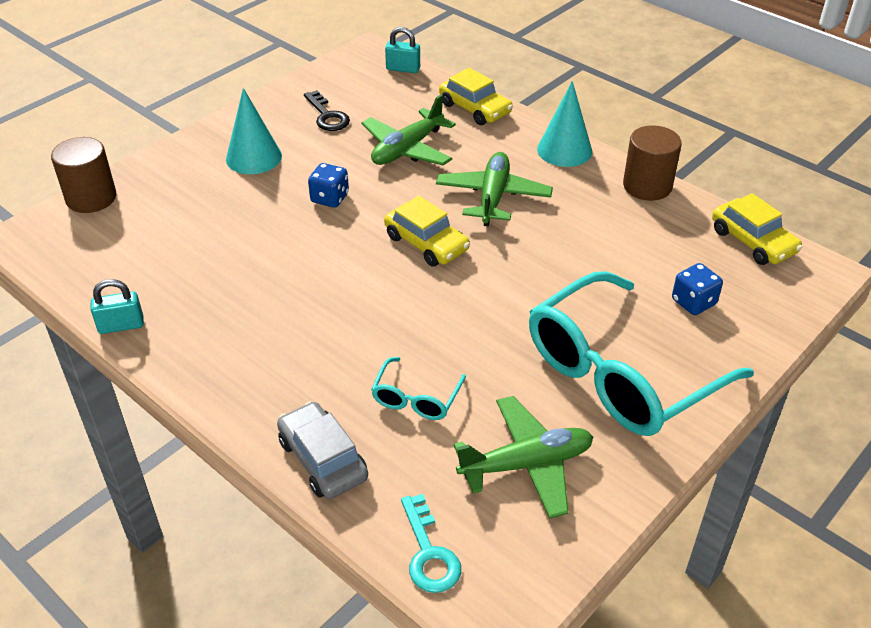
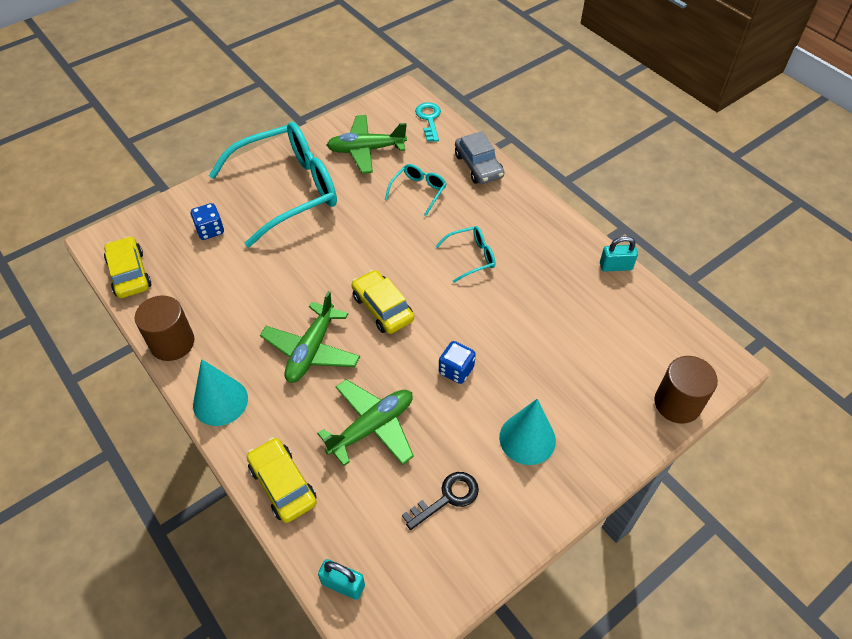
camera: 170 degrees left, 10 degrees up
(323, 312) = (471, 257): none -> turquoise glasses
(327, 116) = (447, 498): black key -> black key turned 75 degrees clockwise

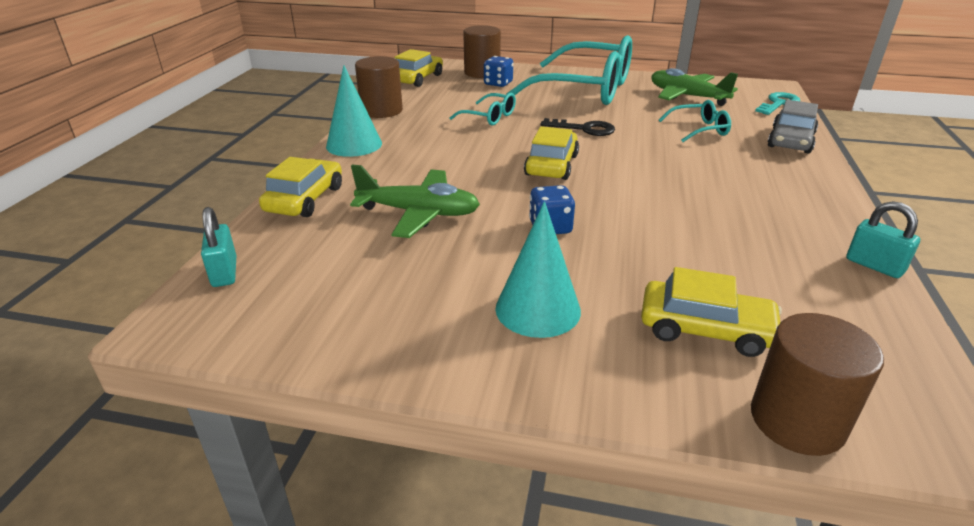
camera: 50 degrees right, 20 degrees down
(173, 222) = (482, 73): none -> brown cylinder
(311, 350) = (456, 156): green plane -> none
(447, 498) = (391, 289): black key -> black key (584, 129)
(471, 257) = (688, 179): turquoise glasses -> turquoise glasses (489, 117)
(601, 380) = (705, 329): none -> yellow car

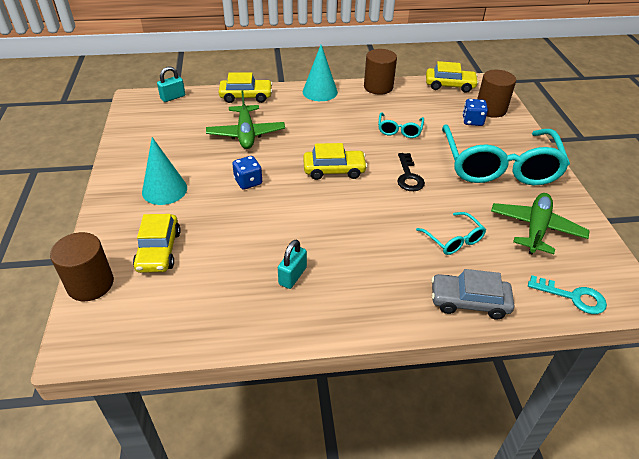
camera: 70 degrees right, 10 degrees up
(874, 265) = (250, 335): turquoise padlock -> turquoise padlock (292, 276)

